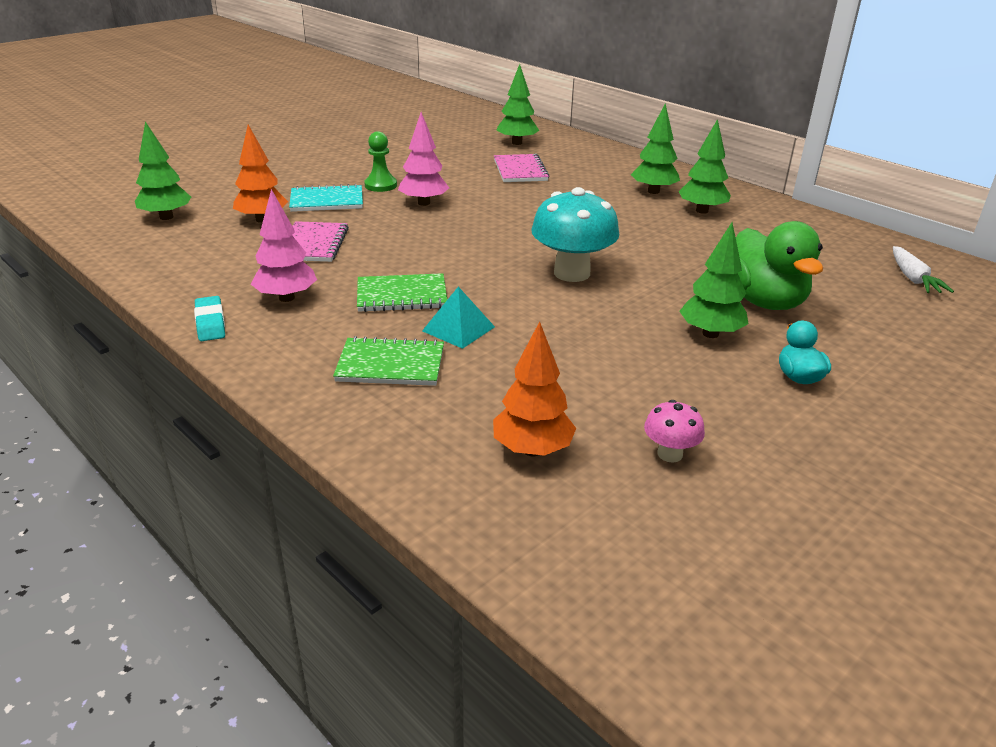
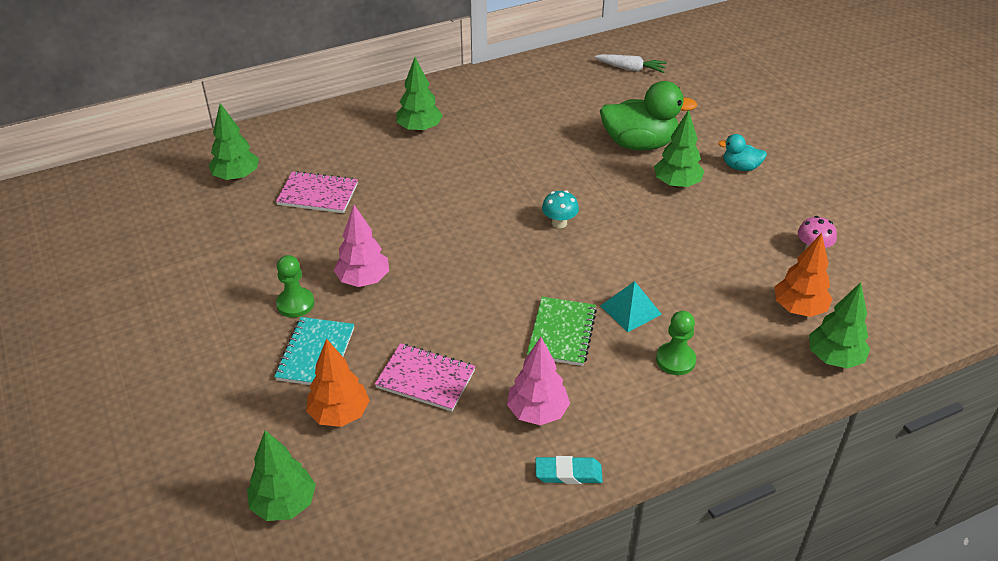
camera: 70 degrees left, 10 degrees up
(390, 365) = (675, 360): green notebook -> green pawn
(572, 273) = (559, 223): turquoise mushroom -> turquoise mushroom, size x0.49
(702, 211) = (474, 117): green tree -> green tree (834, 358)

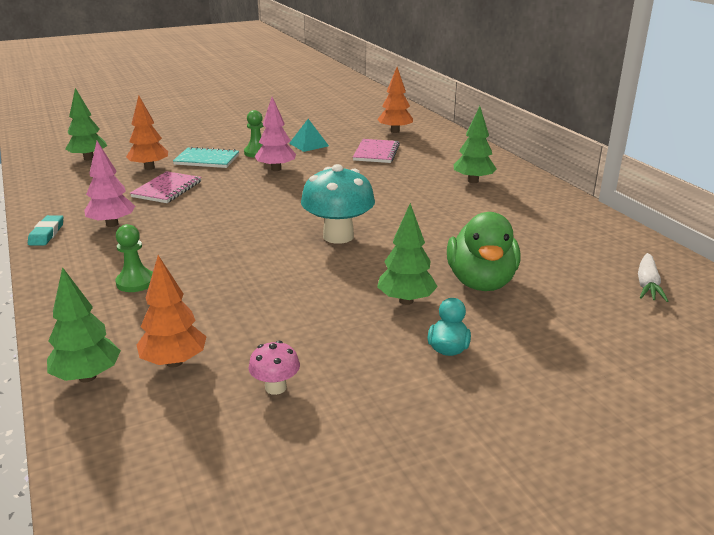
camera: 90 degrees right, 15 degrees down
(237, 177) = (395, 131): green tree -> orange tree
(559, 223) = (338, 236): turquoise mushroom -> turquoise mushroom, size x2.03
(562, 333) = (192, 234): green notebook -> none
(630, 310) = (209, 264): turquoise pyramid -> turquoise pyramid (309, 144)

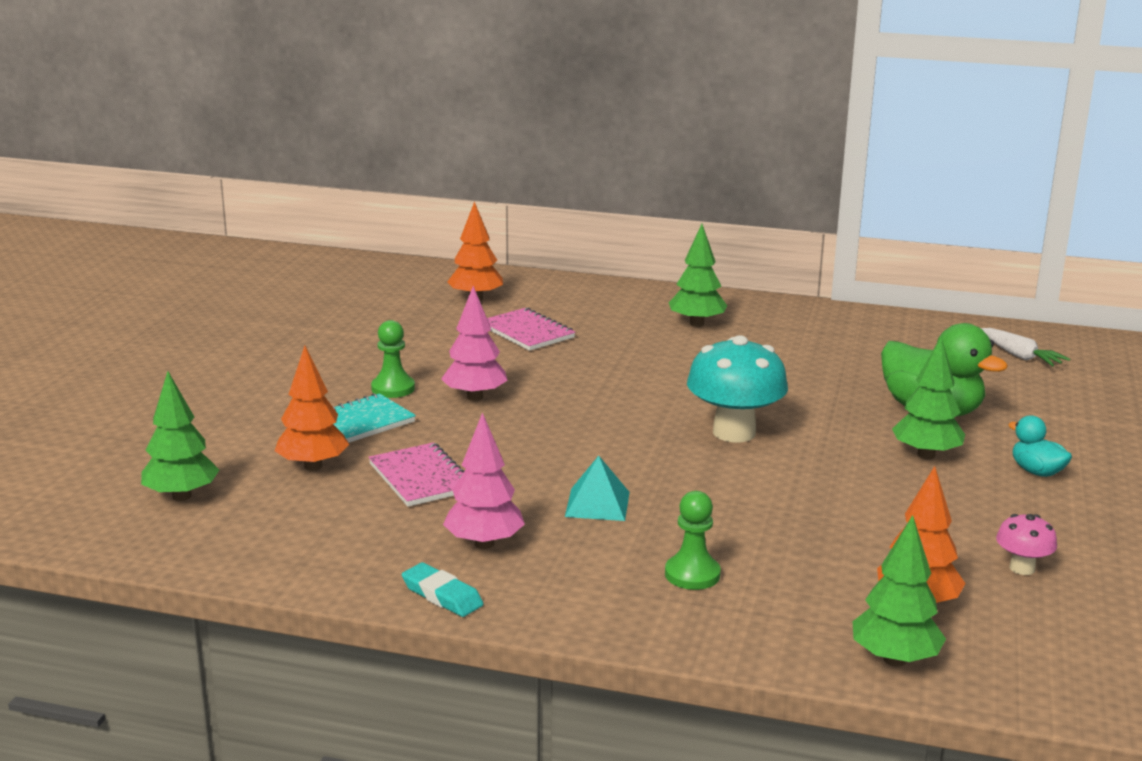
camera: 50 degrees left, 5 degrees down
(309, 144) = (425, 353): turquoise pyramid -> turquoise pyramid (597, 504)

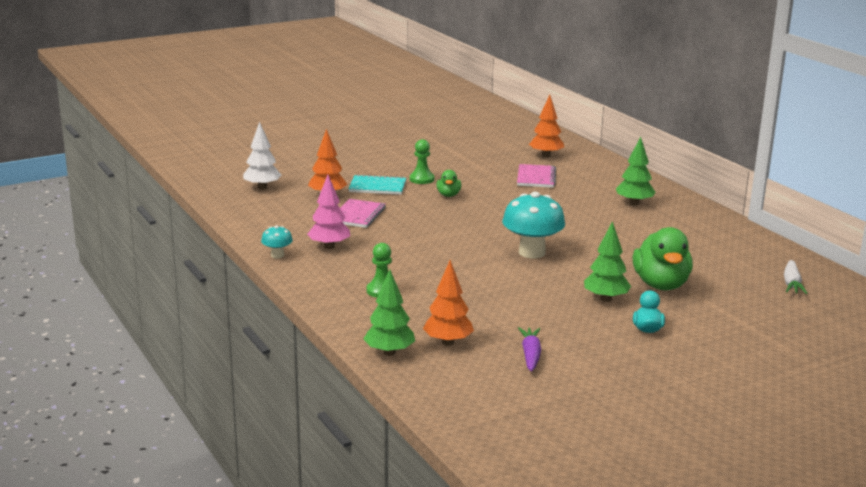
camera: 45 degrees right, 0 degrees up
(181, 496) = (262, 187): green tree -> white tree
(442, 595) = (277, 255): turquoise eraser -> turquoise mushroom
(475, 397) = (448, 195): pink tree -> green duck
(597, 504) = (404, 252): turquoise pyramid -> none
(1022, 568) = (530, 355): pink mushroom -> purple carrot

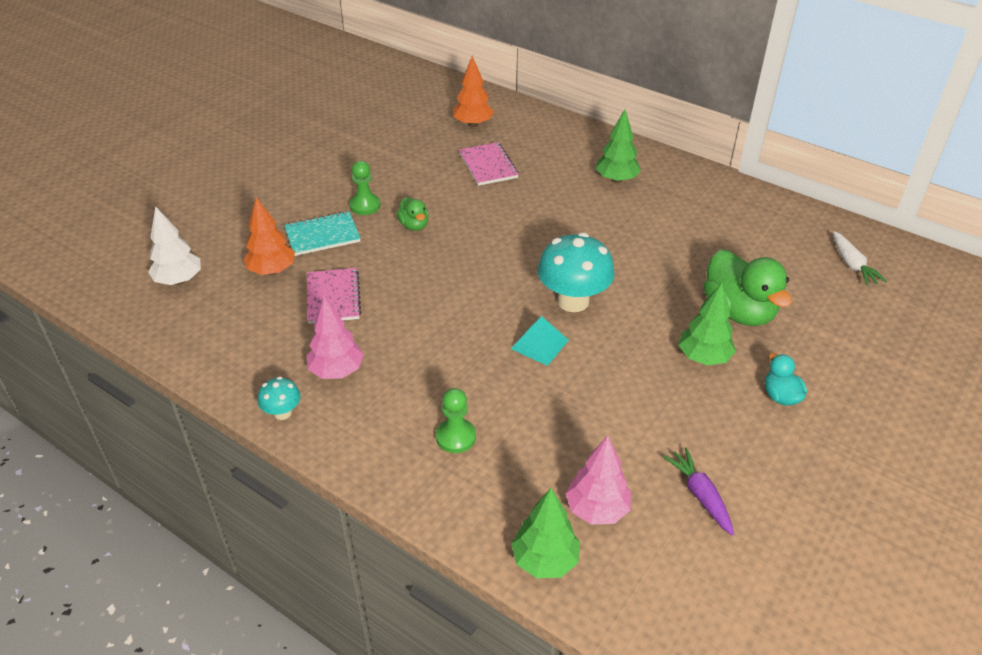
camera: 25 degrees left, 20 degrees up
(448, 342) = (597, 509): orange tree -> pink tree
(484, 266) = (539, 344): none -> turquoise pyramid

